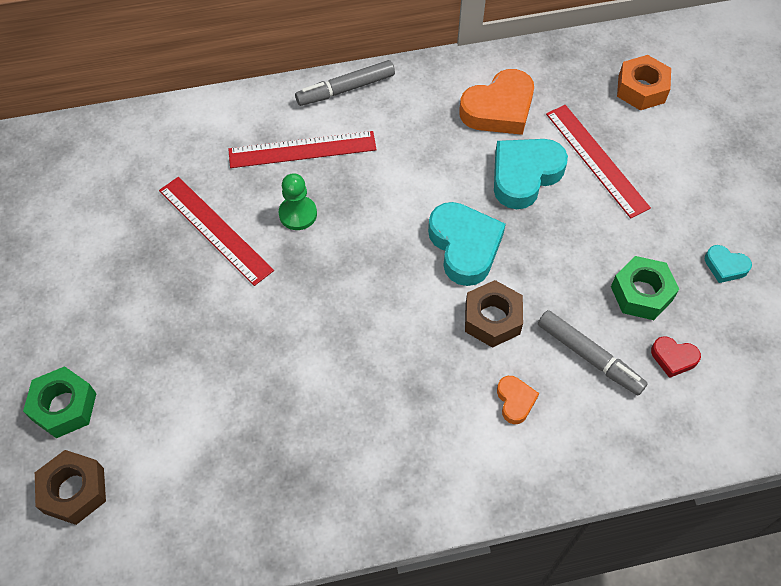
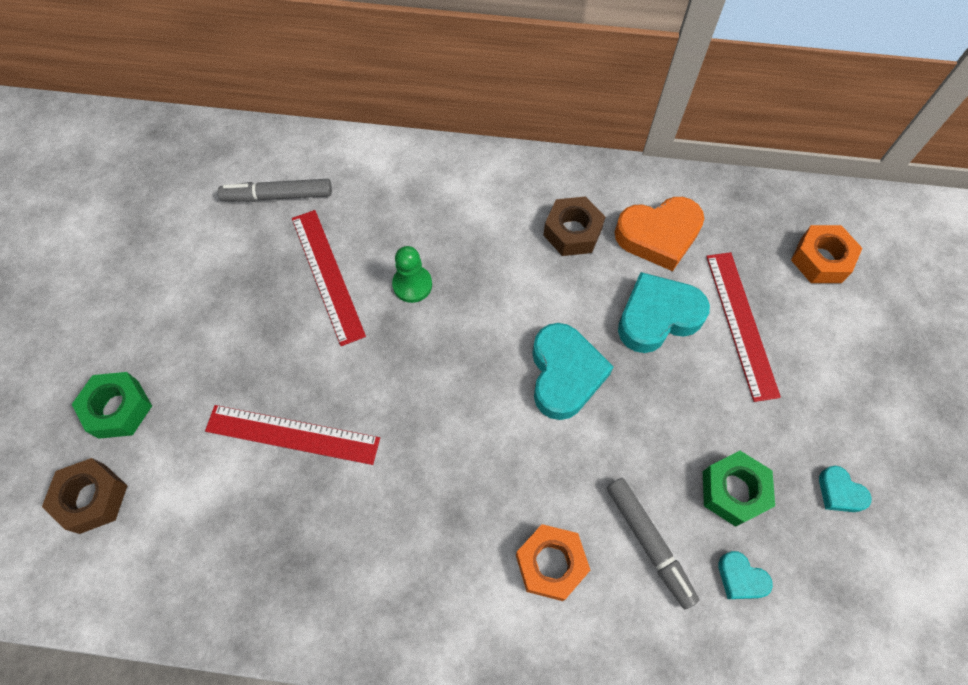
camera: 20 degrees right, 5 degrees up
(302, 149) = (443, 218): red ruler -> red ruler (292, 434)
(346, 89) = (511, 168): grey marker -> grey marker (278, 196)
(492, 319) = (562, 464): brown nut -> brown nut (572, 232)
(515, 401) = (551, 564): orange heart -> orange nut
(673, 358) = (741, 578): red heart -> turquoise heart

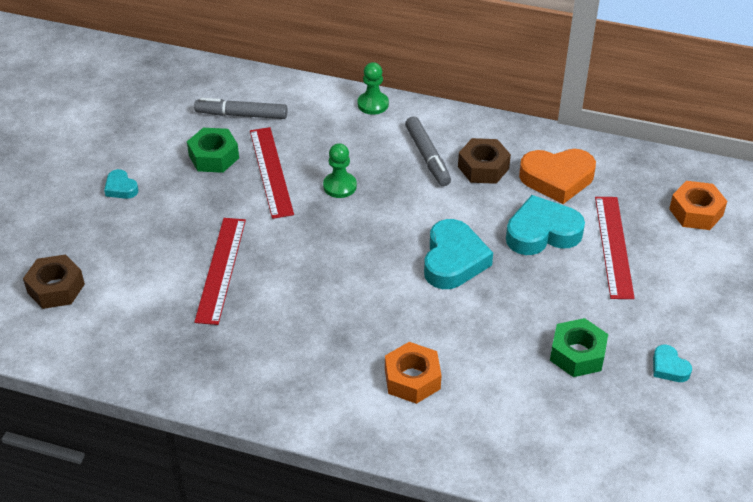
camera: 10 degrees right, 20 degrees down
(118, 409) = (86, 235): green nut -> green nut (214, 157)
(292, 434) = (221, 269): red ruler -> red ruler turned 75 degrees clockwise
(429, 158) = (373, 104): none -> green pawn
(649, 543) = (497, 377): grey marker -> grey marker (427, 157)
(741, 578) = (569, 410): turquoise heart -> turquoise heart (121, 188)

